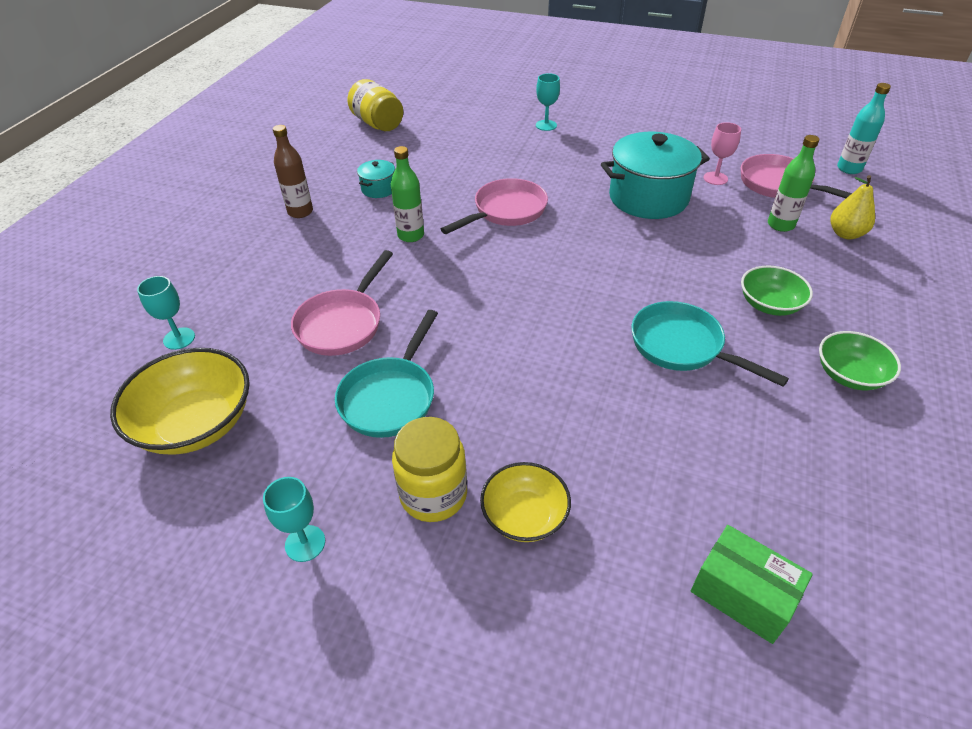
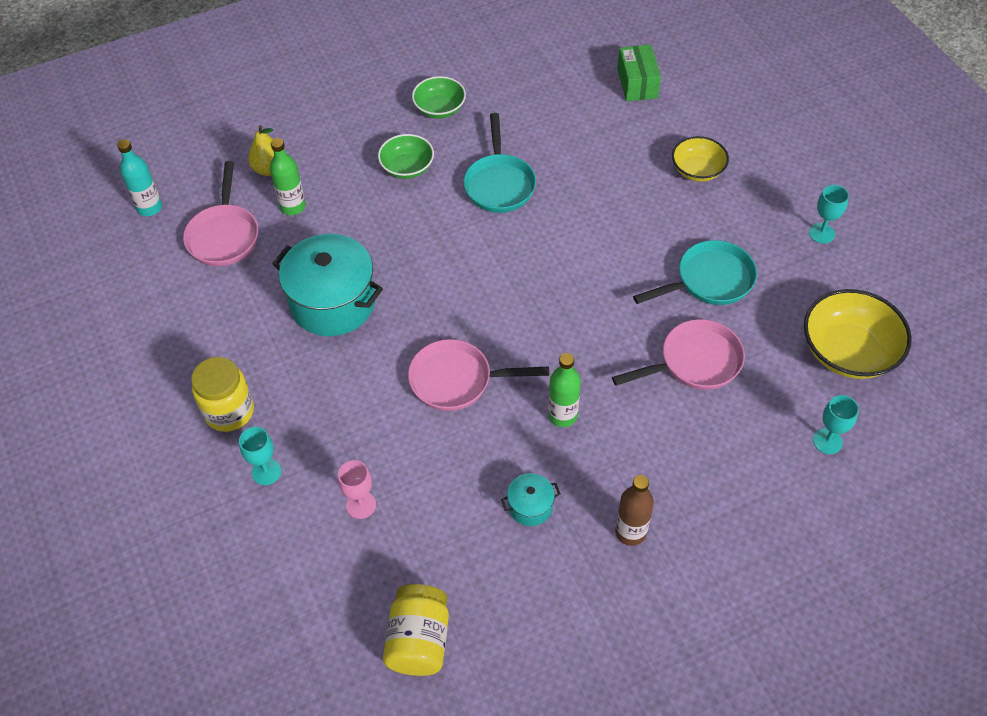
camera: 135 degrees left, 10 degrees up
(433, 495) = (734, 210): yellow jar -> yellow jar (229, 411)
(715, 178) = (253, 279): pink goblet -> pink goblet (361, 505)

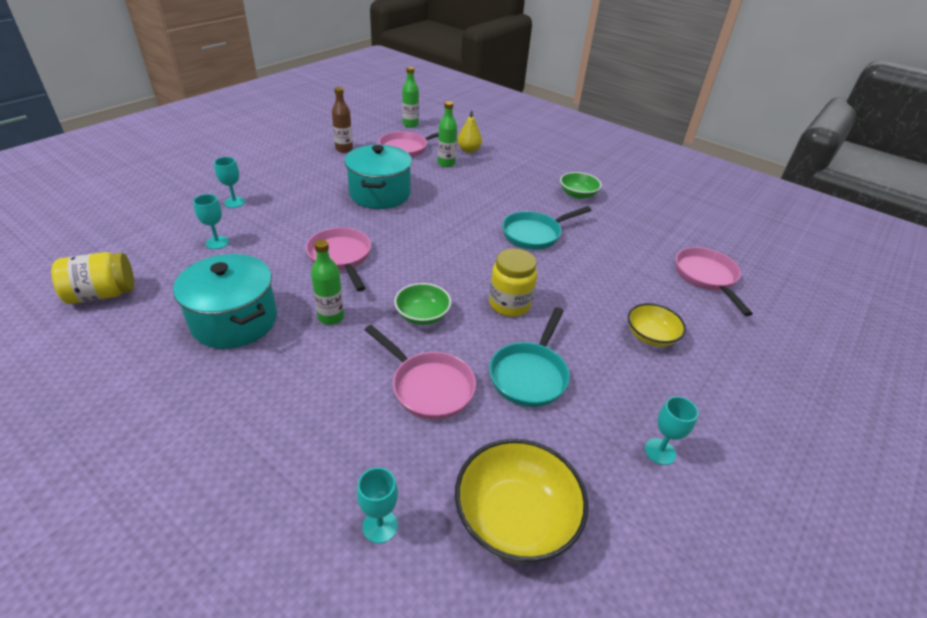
camera: 60 degrees right, 15 degrees down
(149, 208) = (410, 124): turquoise bottle -> green bottle
(229, 411) = (276, 180): yellow jar -> yellow jar (509, 304)
(361, 505) = (217, 242): pink goblet -> turquoise goblet
(407, 167) = (514, 194): green bowl -> green bowl (422, 315)
(530, 506) = (234, 321): turquoise pot -> turquoise pot, size x2.18
(630, 532) = (221, 387): brown bottle -> brown bottle (344, 149)
(637, 83) = (707, 278): green box -> pink pan
(709, 281) = (530, 374): turquoise pan -> turquoise pan turned 75 degrees clockwise

